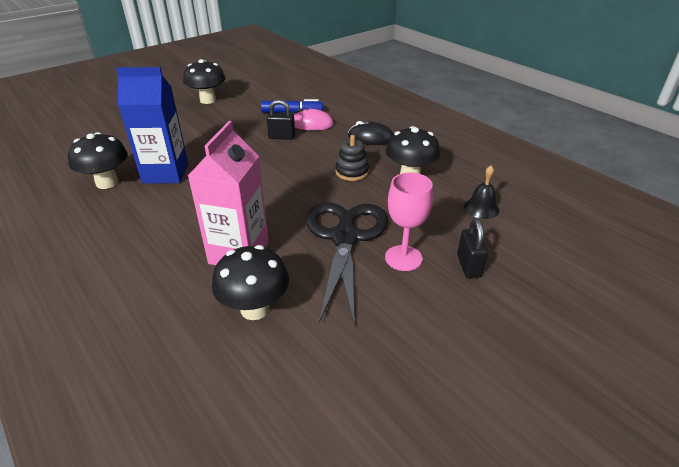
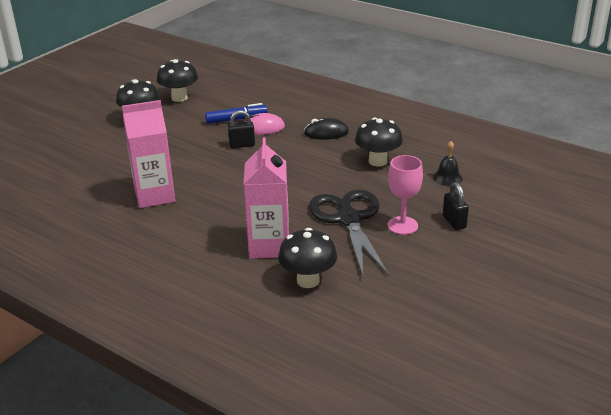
camera: 15 degrees left, 5 degrees down
(107, 183) = (105, 213): black mushroom -> black mushroom (179, 98)
(165, 173) = (154, 196): blue carton -> pink carton
(352, 172) = (325, 166): black stacking toy -> none

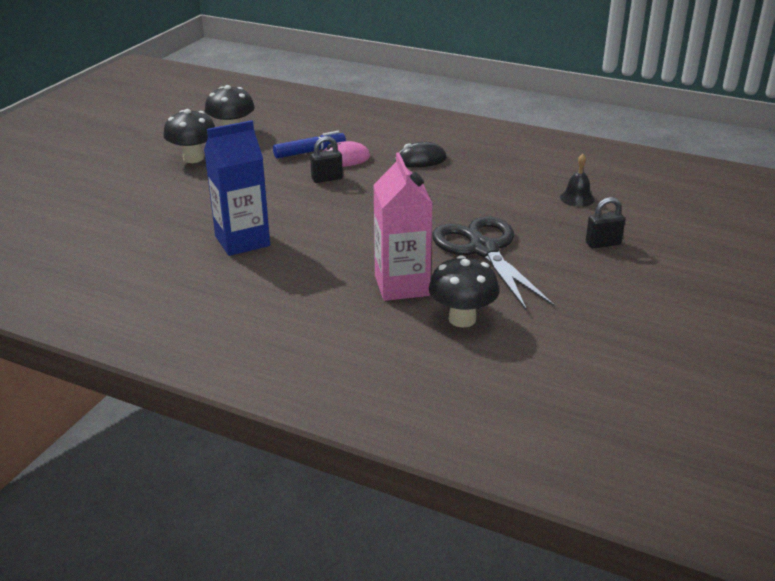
camera: 10 degrees left, 0 degrees up
(154, 196) = (242, 241): pink carton -> blue carton
(378, 161) = (492, 186): black mushroom -> none
(402, 225) = (547, 252): pink goblet -> none
(454, 222) = (603, 244): black padlock -> black padlock turned 75 degrees counterclockwise

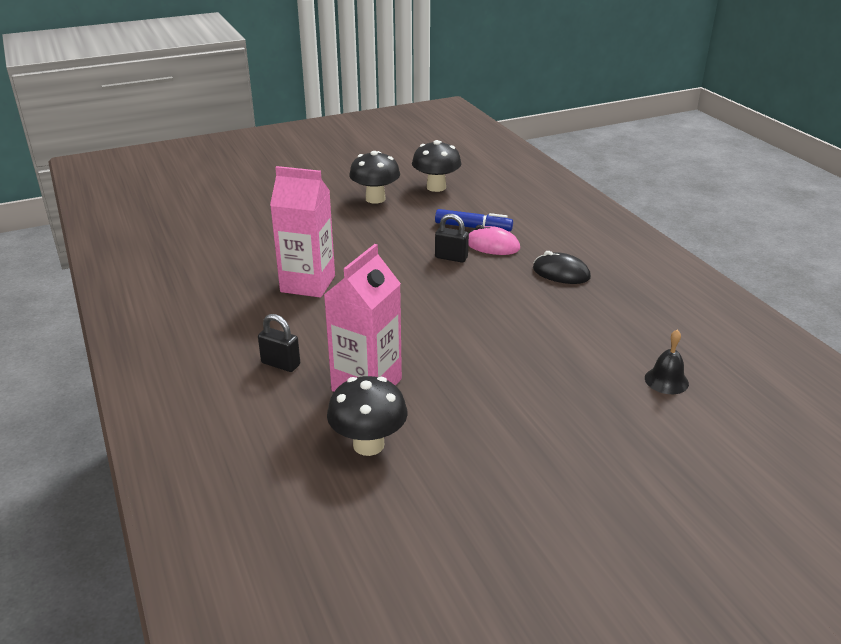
camera: 40 degrees right, 0 degrees up
(242, 241) = (308, 284): blue carton -> pink carton
(483, 249) = (488, 387): black scissors -> none
(603, 244) = (621, 443): black padlock -> black padlock (280, 364)

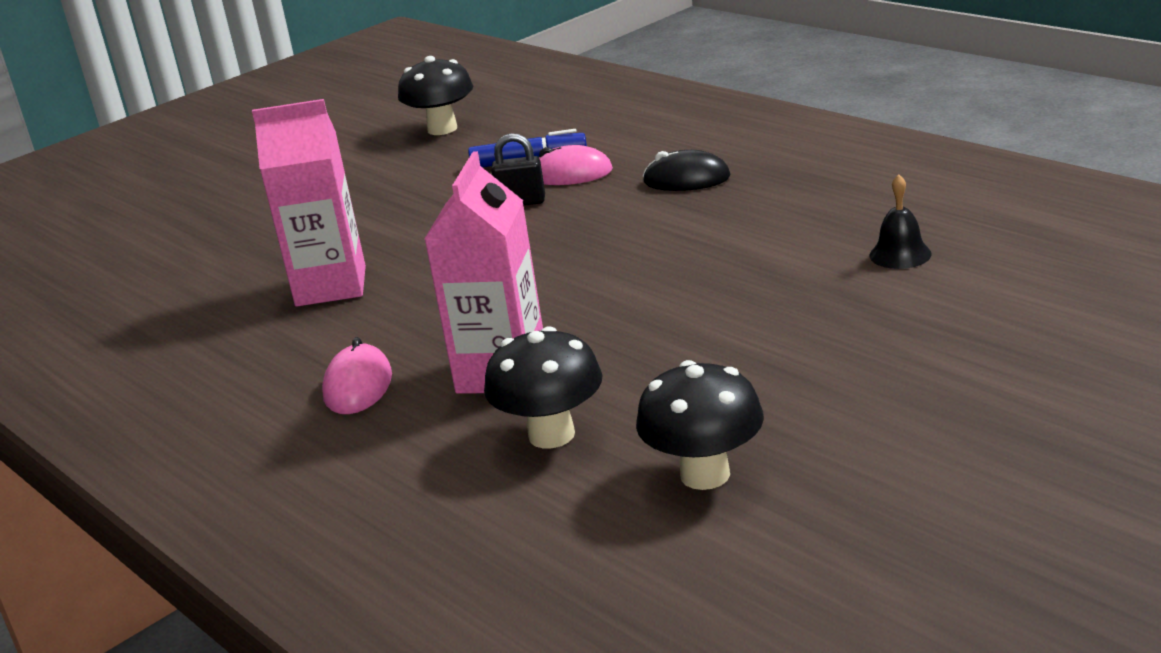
camera: 15 degrees left, 5 degrees down
(280, 364) = (358, 386): black padlock -> pink mouse
(375, 199) = (361, 164): black mushroom -> black mushroom (705, 475)

